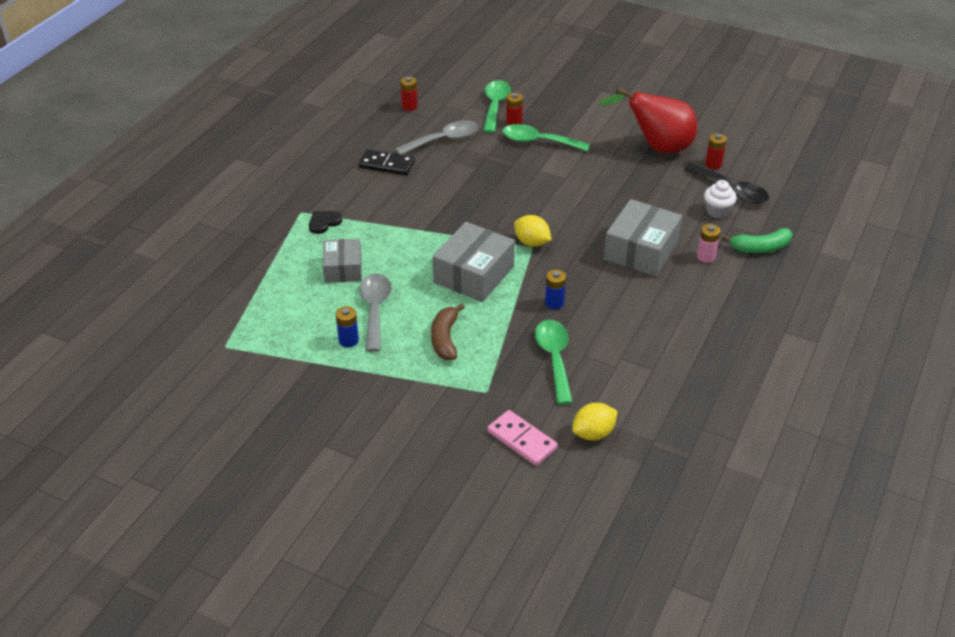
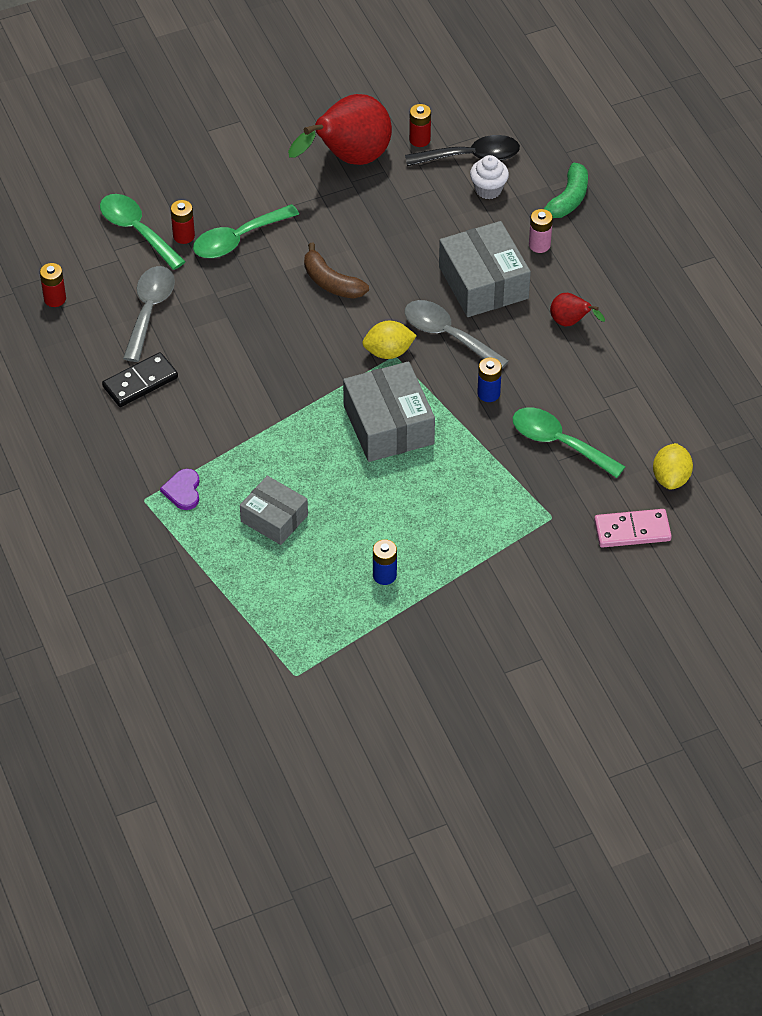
camera: 50 degrees left, 10 degrees up
(324, 222) = (183, 491): black heart -> purple heart
(375, 309) = (361, 529): grey spoon -> grey spoon (447, 335)
(445, 339) = (455, 502): brown banana -> brown banana (331, 282)
(662, 306) = (570, 322): none -> red pear

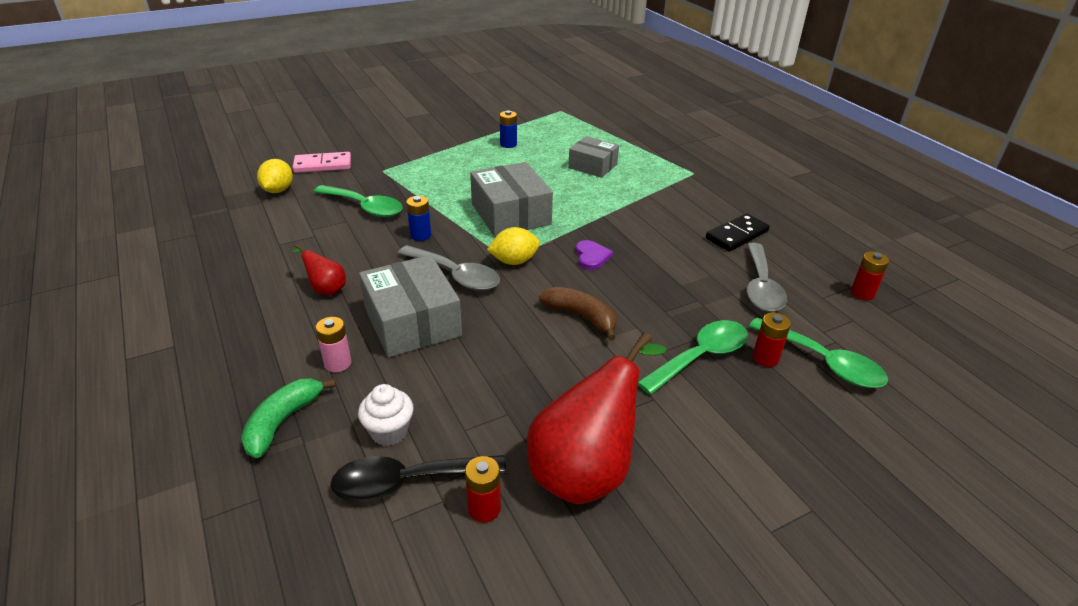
camera: 175 degrees right, 15 degrees down
(183, 491) = (666, 177): purple heart -> purple heart (591, 256)

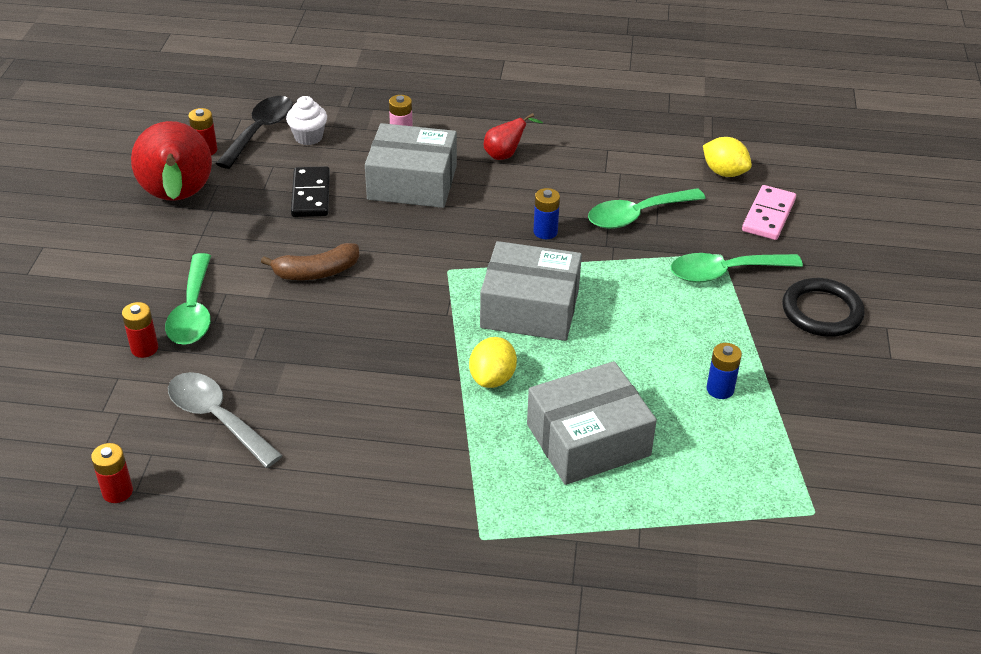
camera: 125 degrees right, 5 degrees up
(283, 422) = (367, 102): green banana -> none
(410, 133) = (822, 311): none -> black ring
(456, 275) = (453, 228): grey spoon -> none
(514, 261) = (439, 271): yellow lemon -> yellow lemon (492, 378)
(591, 256) = (393, 326): purple heart -> none
(593, 166) = (588, 440): grey box -> grey box, size x1.56
(736, 235) = (310, 469): black domino -> black domino (311, 195)
(824, 362) = (95, 381): green spoon -> green spoon (724, 272)

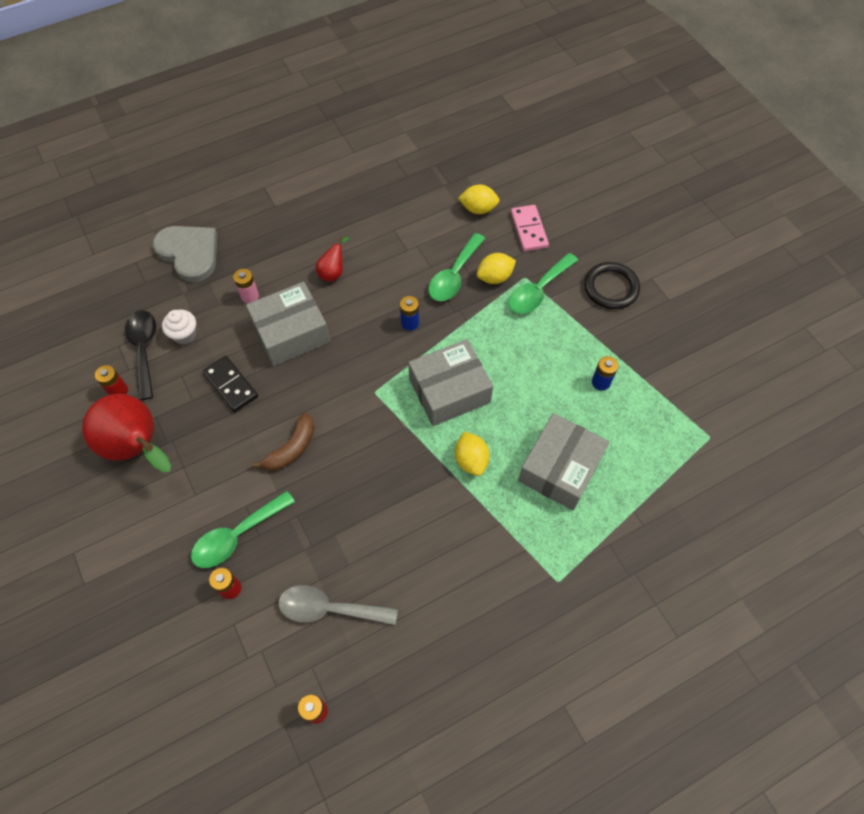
camera: 35 degrees left, 20 degrees up
(193, 312) = (236, 536): green spoon -> green spoon turned 90 degrees clockwise
(378, 79) = (189, 253): none -> grey heart
(683, 238) = (495, 277): none -> yellow lemon

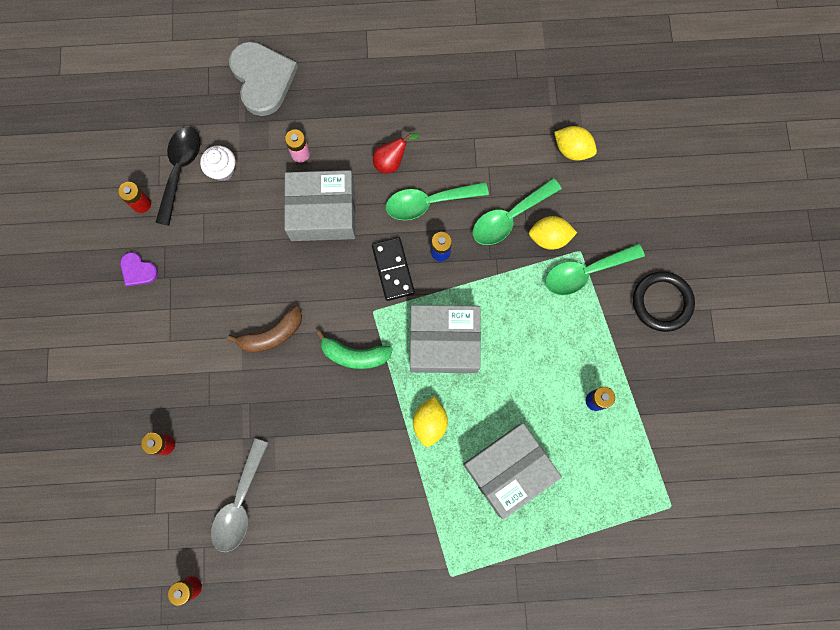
camera: 25 degrees right, 15 degrees up
(138, 447) = (138, 270): red pear -> purple heart
(231, 385) = (244, 243): black domino -> black domino (393, 270)
(236, 536) = (189, 398): green spoon -> green spoon (428, 202)
(329, 609) = (240, 503): grey spoon -> grey spoon turned 105 degrees counterclockwise
(376, 433) = (355, 355): none -> green banana
(529, 230) = (612, 197): pink domino -> none

